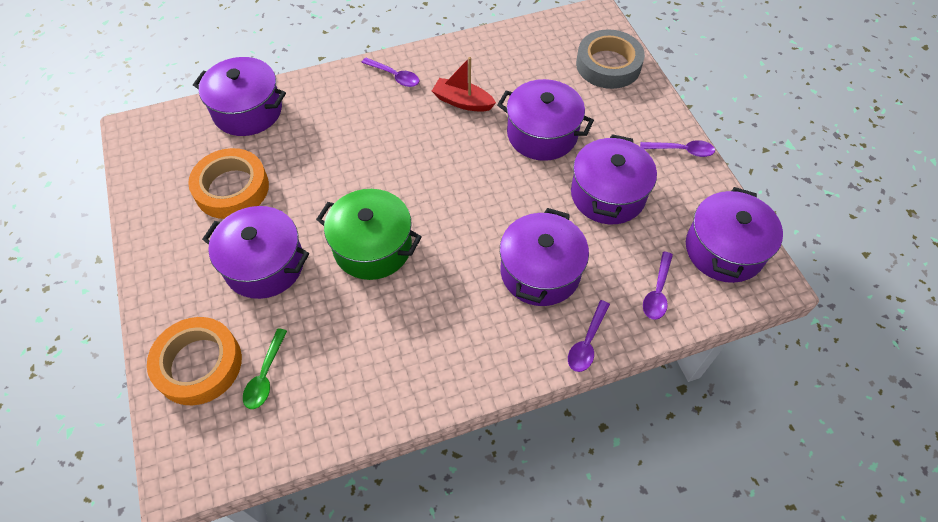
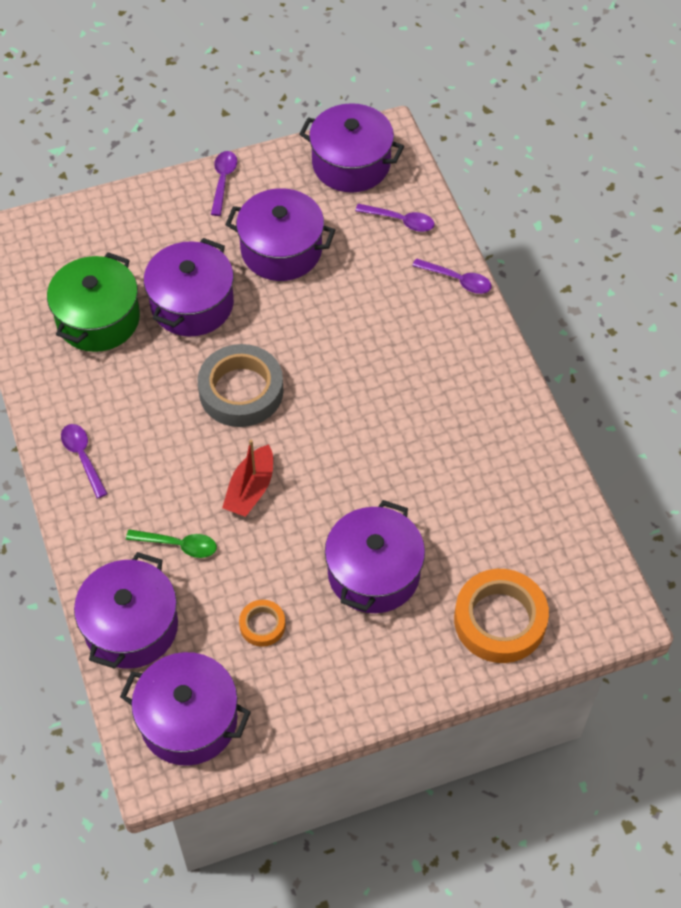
camera: 90 degrees left, 0 degrees up
(232, 188) = (262, 625): orange tape -> orange tape, size x0.50
(265, 375) = (508, 554): green spoon -> green spoon (178, 545)
(372, 247) = (349, 466): green pot -> green pot (98, 319)
(395, 76) = (82, 457): purple spoon -> purple spoon turned 60 degrees counterclockwise
(462, 102) = (134, 382): red boat -> red boat (250, 489)
(540, 272) = (379, 314): purple pot -> purple pot (189, 720)
(608, 65) = (85, 233): grey tape -> grey tape (241, 391)

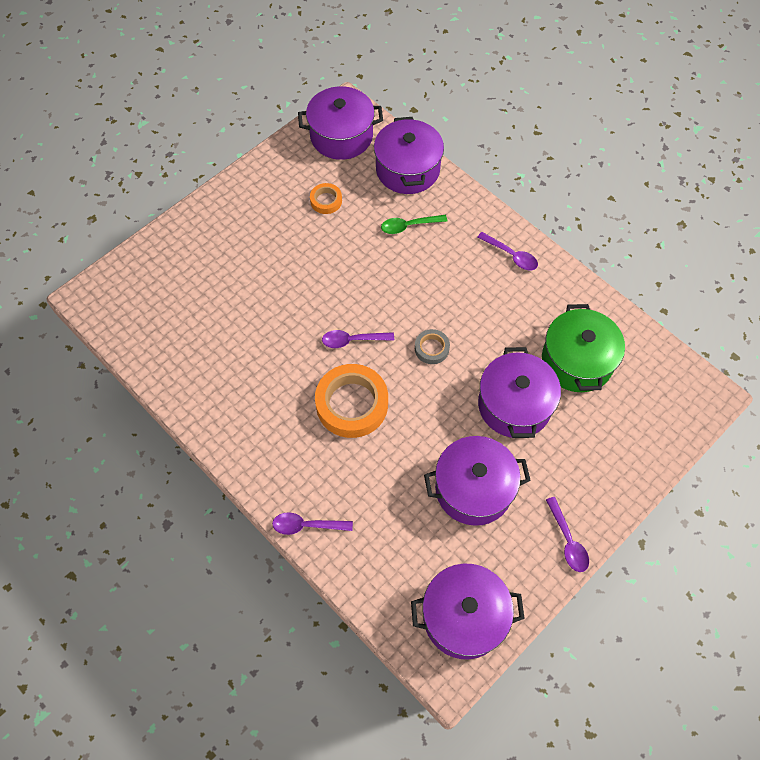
camera: 155 degrees right, 5 degrees up
(241, 391) = (431, 348): grey tape -> grey tape, size x0.50
(250, 489) = (382, 280): red boat -> none
(373, 573) = (268, 259): purple pot -> none
(400, 221) = (385, 569): purple spoon -> purple spoon (352, 340)
(500, 620) = (170, 262): orange tape -> orange tape (352, 404)

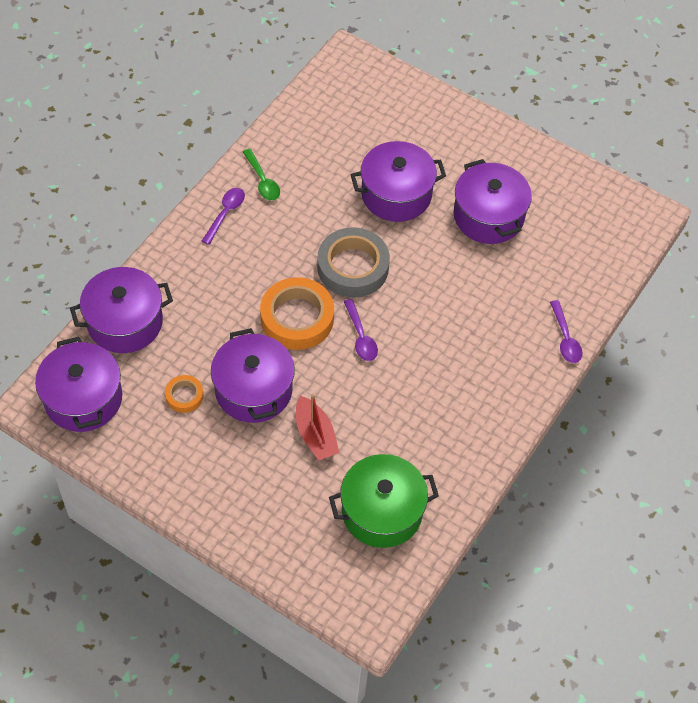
camera: 105 degrees left, 5 degrees down
(262, 287) = (315, 435): none -> red boat
(352, 404) = (432, 324): orange tape -> orange tape (297, 318)
(408, 226) = (205, 309): green spoon -> green spoon (262, 181)
(431, 348) = (353, 267): grey tape -> grey tape, size x2.01
(464, 617) = (603, 209): purple pot -> purple pot (253, 390)
(568, 540) = (513, 145): purple spoon -> none
(577, 361) = (337, 151): green pot -> green pot (382, 511)

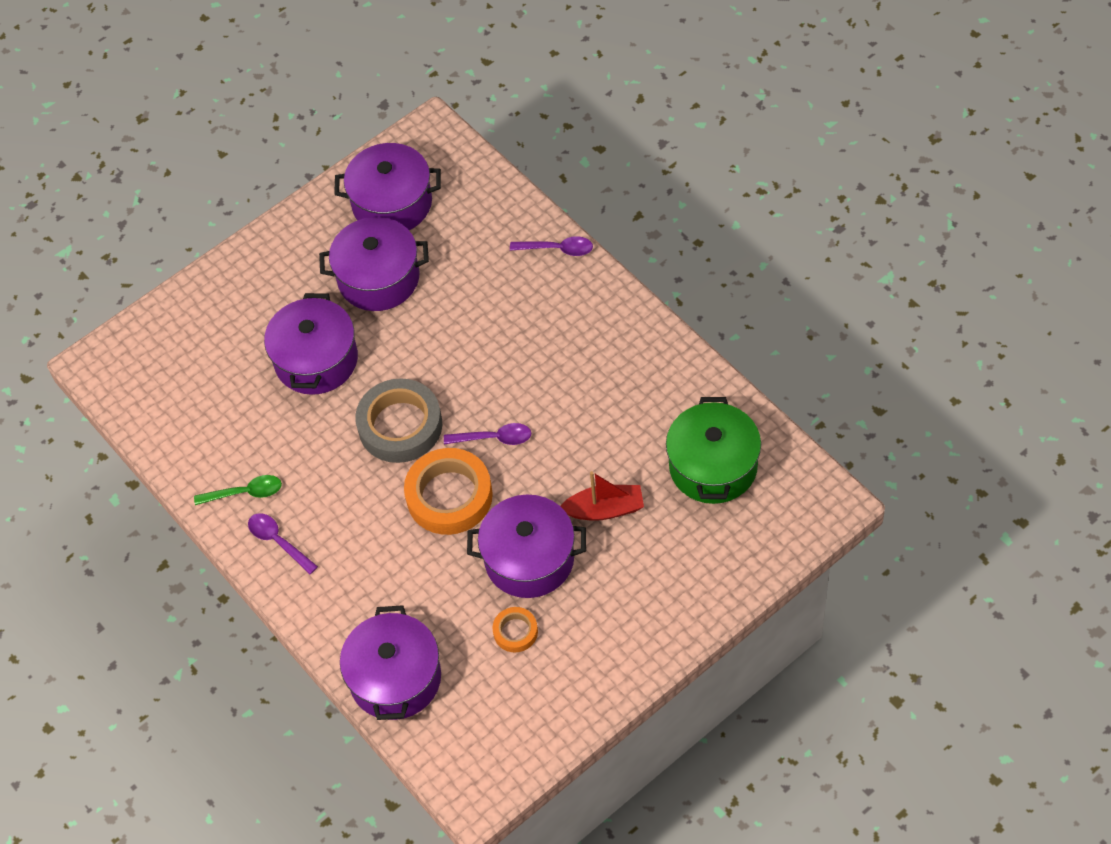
camera: 65 degrees left, 0 degrees up
(83, 398) = (486, 740): purple pot -> purple pot (392, 203)

